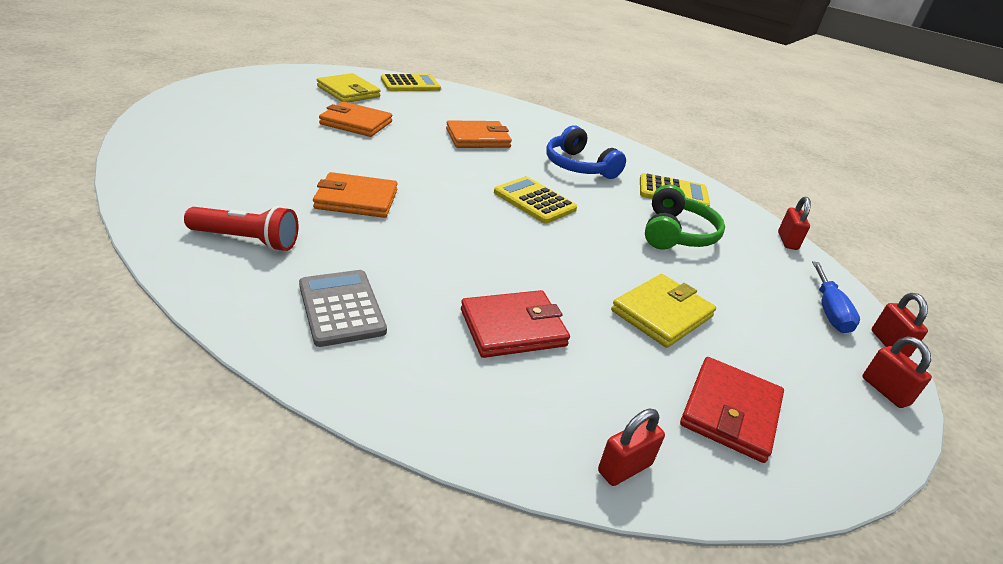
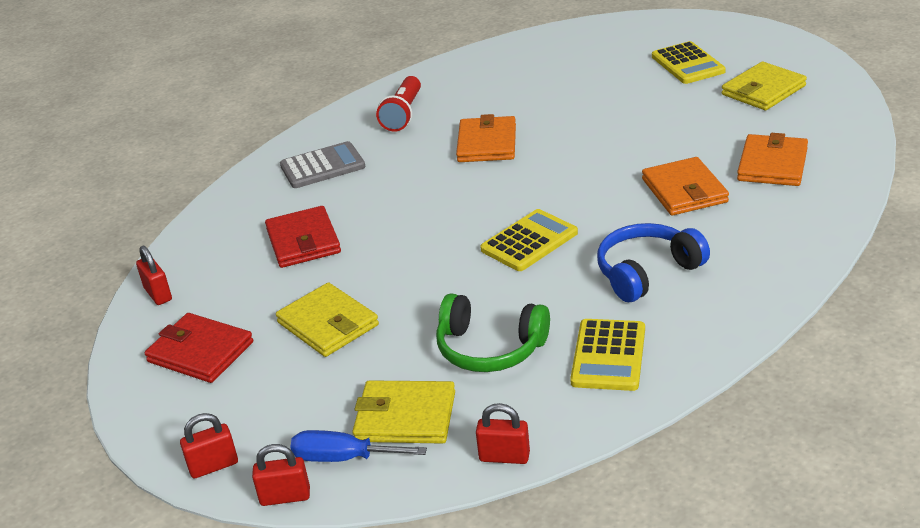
camera: 100 degrees right, 0 degrees up
(356, 123) = (668, 112): orange wallet -> orange wallet (772, 164)
(410, 84) = (839, 122): yellow calculator -> yellow calculator (687, 64)
(768, 278) = (405, 416): none -> yellow wallet

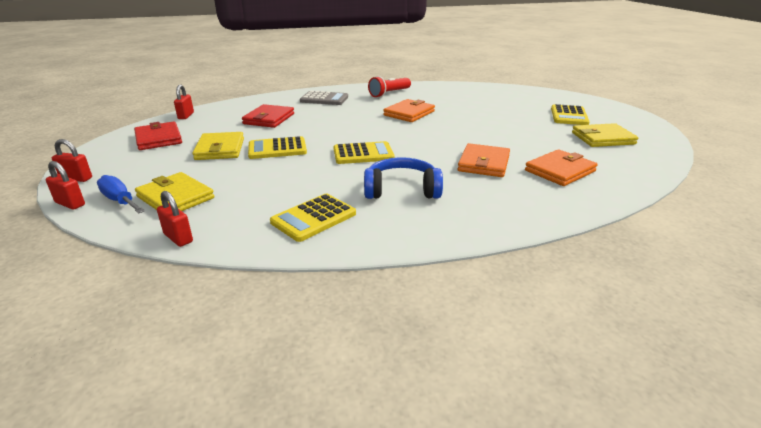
camera: 30 degrees right, 5 degrees down
(407, 286) = (277, 149): none -> yellow calculator
(490, 348) = (264, 188): green headphones -> none

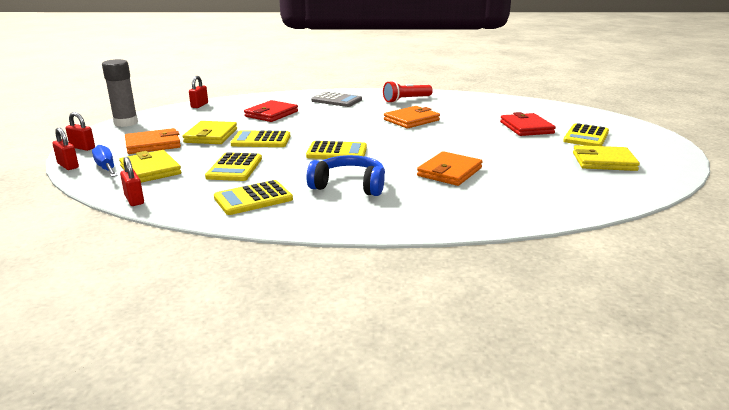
camera: 15 degrees right, 5 degrees down
(113, 143) = (126, 123): none -> grey glue stick
(159, 139) = (165, 122): red wallet -> red wallet (526, 127)
(269, 184) = (234, 168): none -> yellow calculator
(560, 171) = (524, 186): orange wallet -> orange wallet (153, 144)

